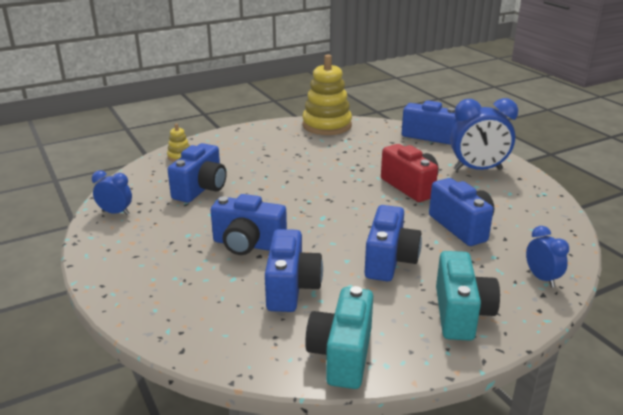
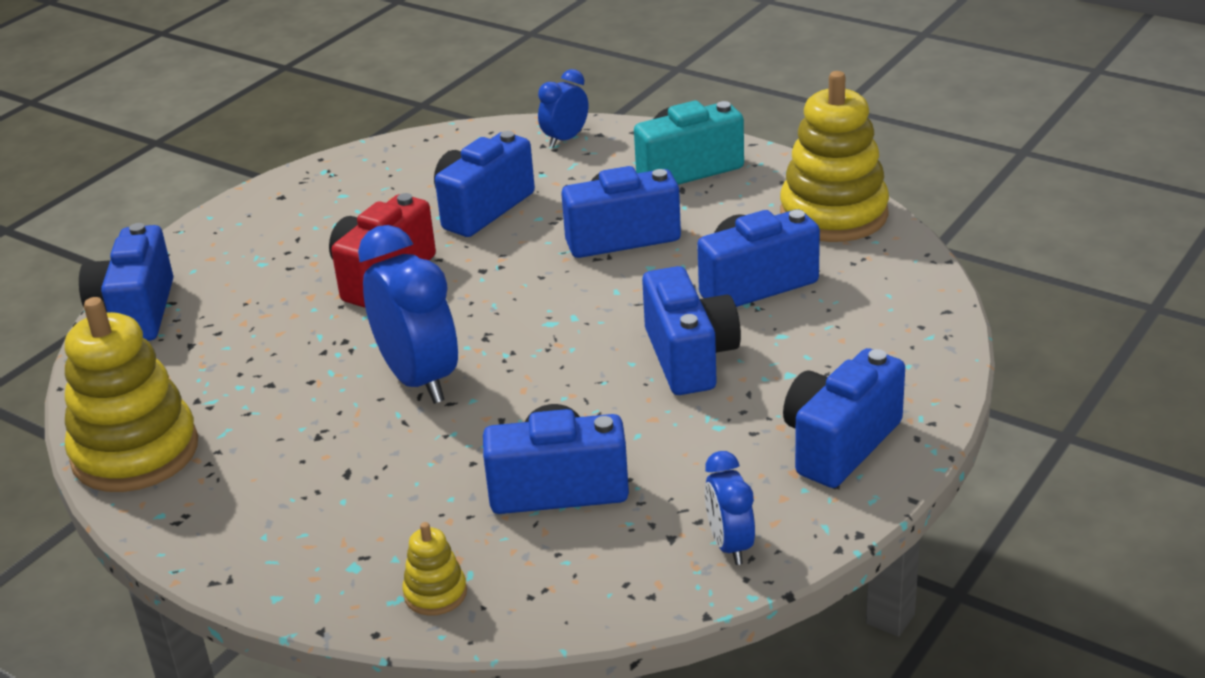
camera: 115 degrees left, 5 degrees up
(130, 261) = (839, 444): none -> blue camera
(342, 355) = (833, 214): turquoise camera -> yellow stacking toy
(477, 169) = (270, 235): blue clock -> blue clock (419, 379)

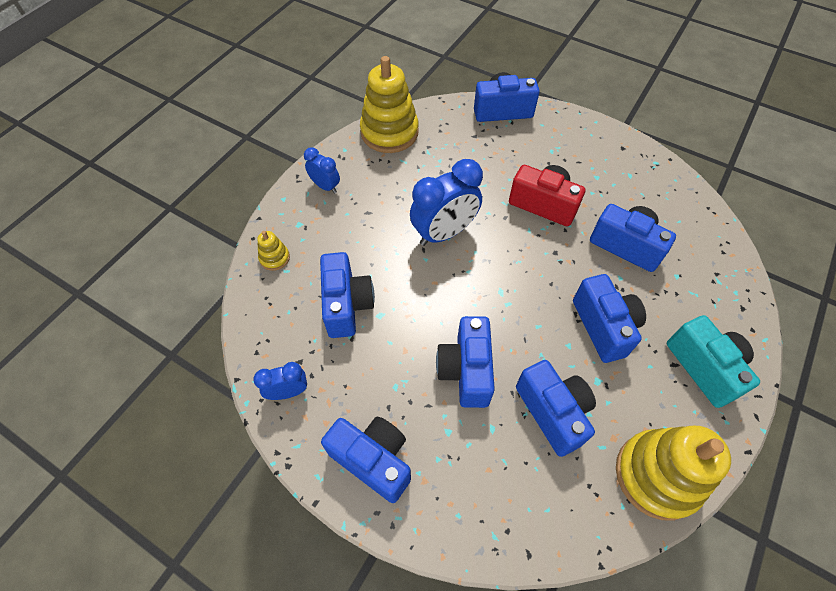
camera: 85 degrees right, 25 degrees up
(565, 139) = (729, 287): blue clock -> blue clock (325, 186)
(690, 357) = (466, 370): blue camera -> blue camera turned 105 degrees clockwise

